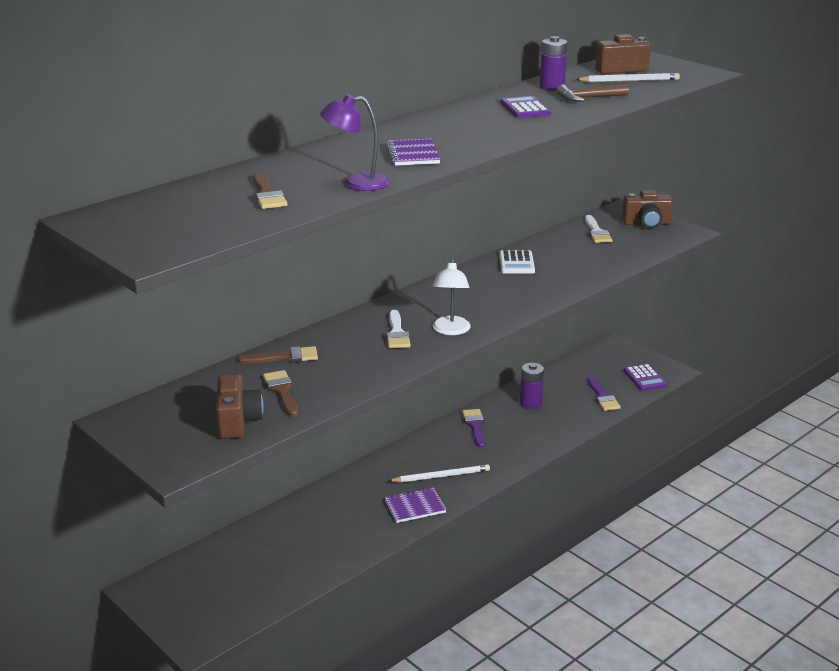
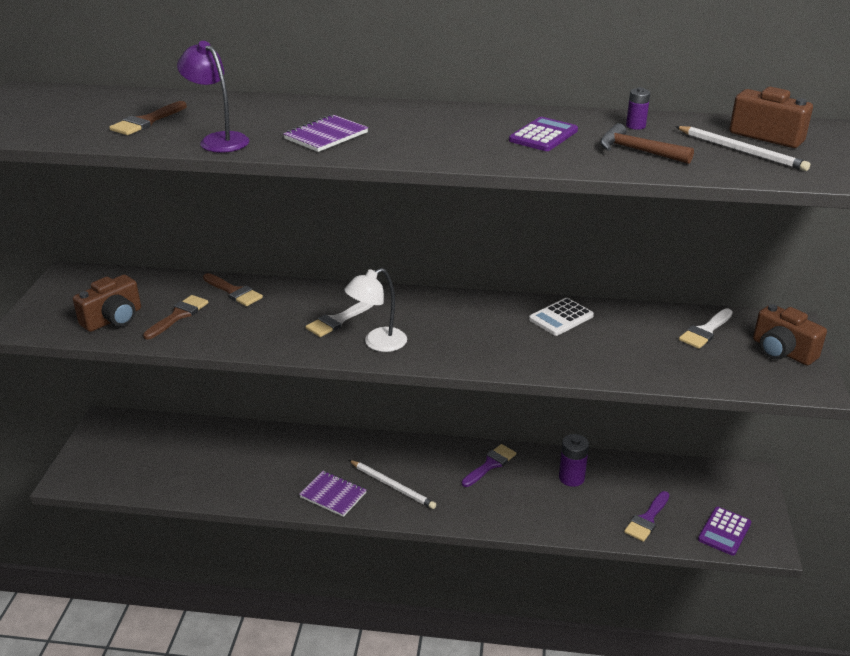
camera: 50 degrees right, 5 degrees up
(552, 87) = (635, 126): purple battery -> purple battery, size x0.60

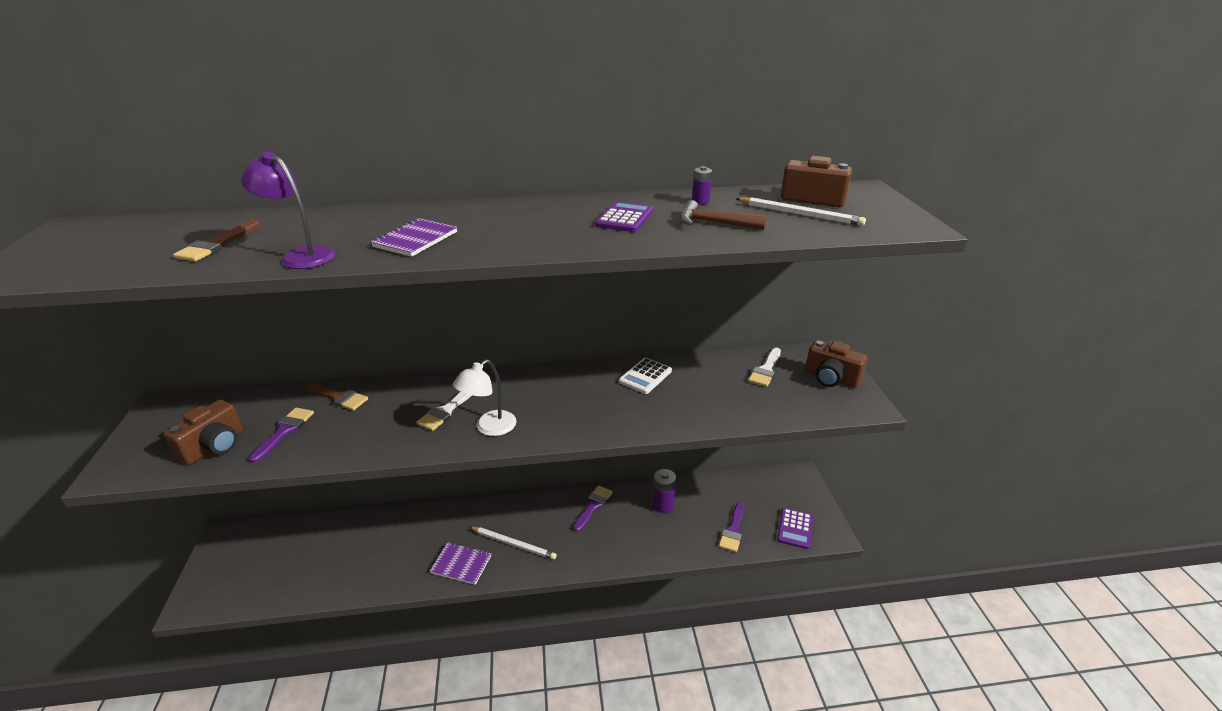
camera: 15 degrees left, 0 degrees up
(178, 315) = (284, 431): brown brush -> purple brush

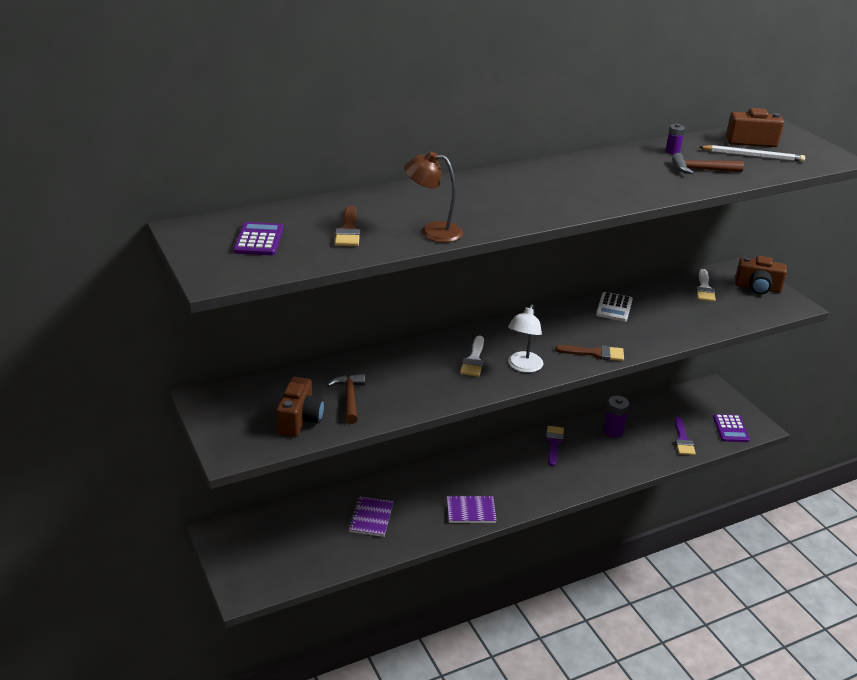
camera: 20 degrees left, 0 degrees up
(284, 431) = (349, 398): purple brush -> brown hammer
(301, 256) = (432, 231): purple lamp -> brown lamp
(338, 397) = (366, 364): brown brush -> brown brush (595, 353)
(415, 239) = (501, 208): purple notebook -> purple notebook (371, 518)
(513, 544) = (505, 486): white pencil -> none
(625, 218) = (633, 172): purple calculator -> purple calculator (259, 240)

